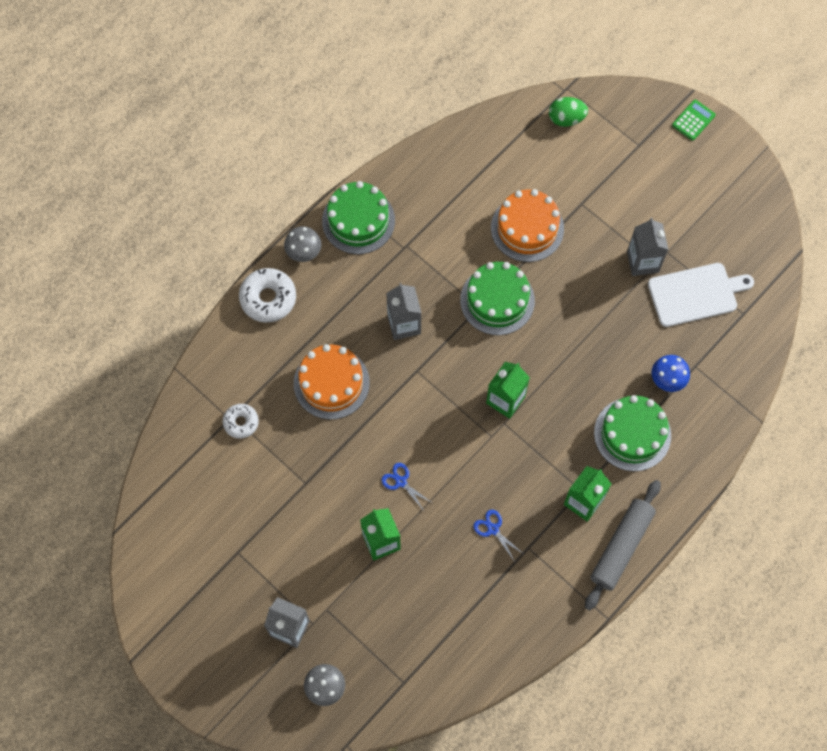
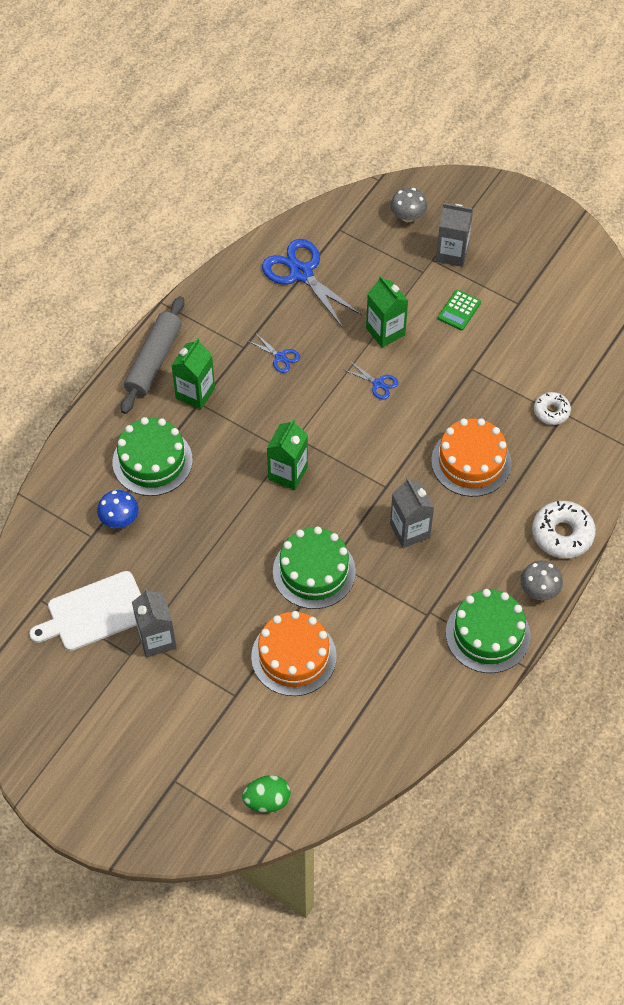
camera: 170 degrees right, 10 degrees down
(455, 630) = (301, 273): none -> blue scissors
(693, 120) = (109, 825): green calculator -> green calculator (459, 310)

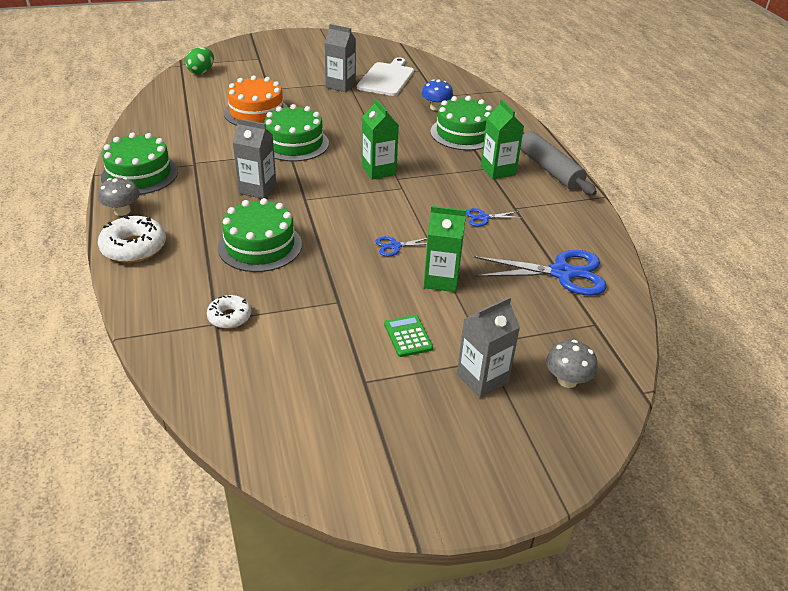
camera: 130 degrees right, 20 degrees down
(471, 461) = (260, 246): orange cake -> green cake

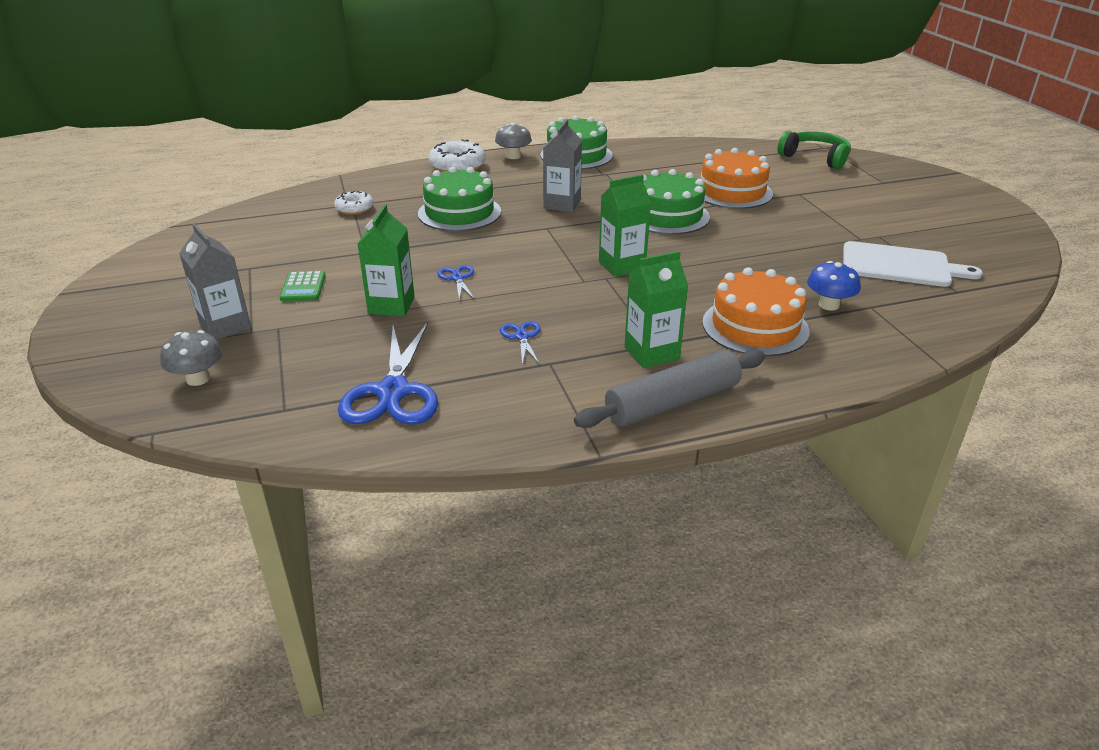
camera: 90 degrees right, 5 degrees down
(201, 72) = (815, 158): green egg -> green headphones
(340, 85) = (846, 234): grey carton -> none
(408, 336) = (303, 287): green calculator -> green calculator turned 105 degrees clockwise
(463, 133) = (755, 326): green cake -> orange cake

